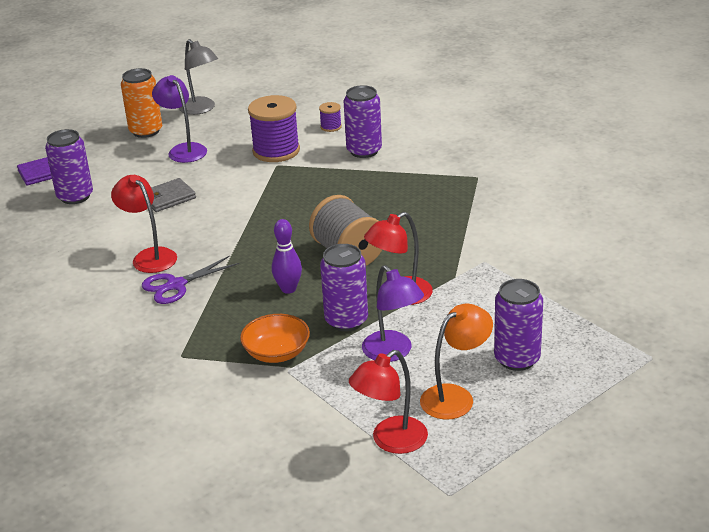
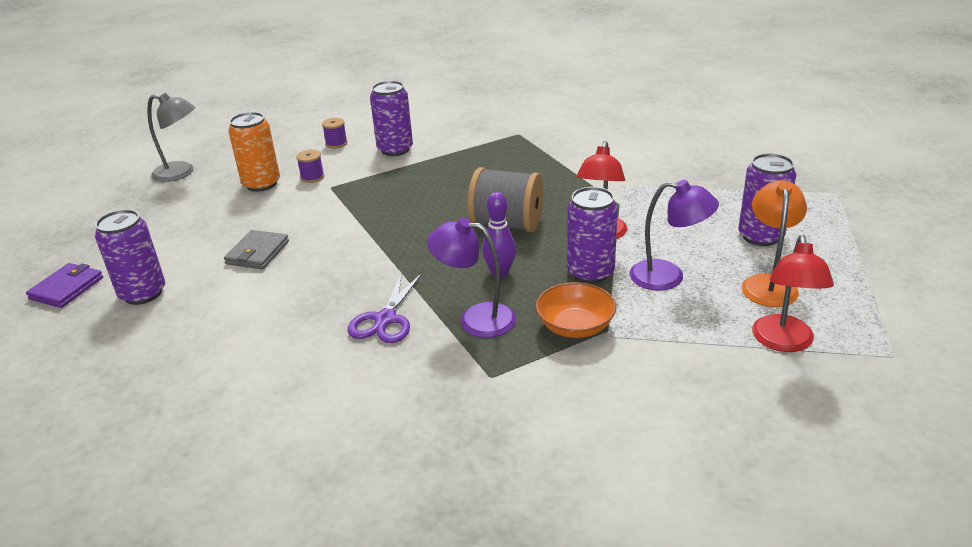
camera: 40 degrees left, 0 degrees up
(146, 131) = (144, 209): orange can -> orange can (261, 184)
(149, 256) = (316, 308): red lamp -> none
(183, 150) = (212, 209): purple lamp -> purple lamp (476, 319)
(276, 151) = (312, 177): purple spool -> purple spool, size x0.46

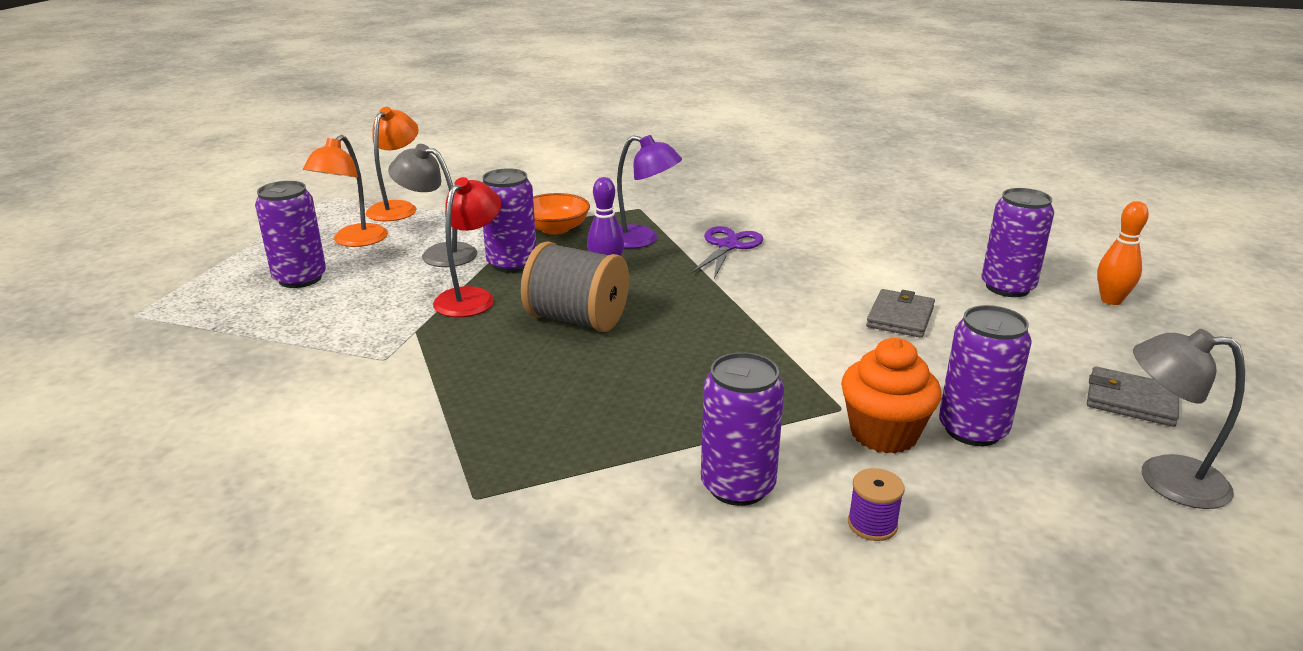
camera: 175 degrees left, 5 degrees down
(67, 288) = (1111, 300): purple wallet -> orange bowling pin
(151, 208) = (1131, 400): none -> grey wallet
(261, 184) = (972, 430): orange can -> purple can
(312, 177) = (883, 433): purple spool -> orange cupcake
(668, 277) = (439, 253): purple lamp -> grey lamp
(784, 342) = (397, 208): red lamp -> orange lamp

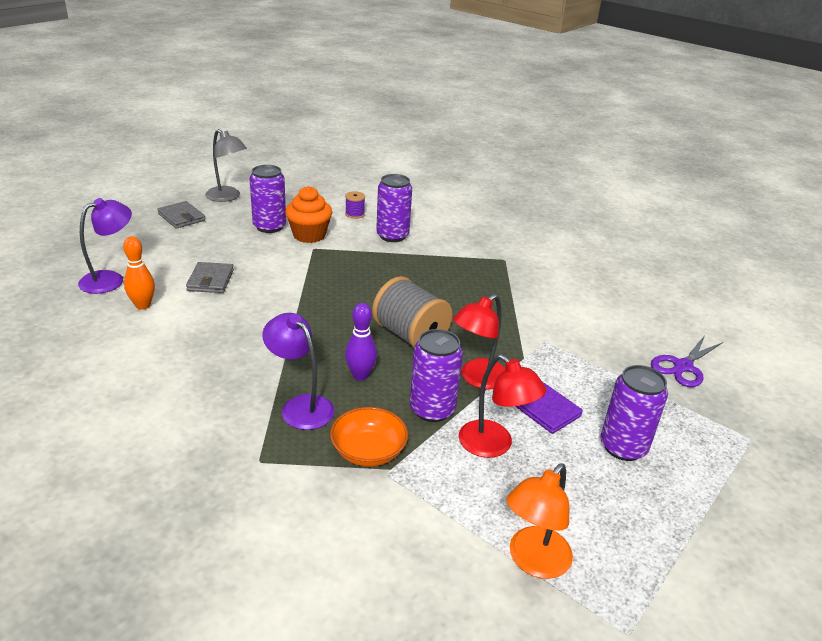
camera: 160 degrees left, 5 degrees up
(354, 241) = (580, 497): orange lamp -> none
(385, 288) = (546, 410): none -> purple wallet
(439, 253) = (494, 445): grey lamp -> red lamp
(728, 246) = (237, 374): purple scissors -> purple scissors (683, 366)
(900, 317) = (210, 280): grey wallet -> grey wallet turned 45 degrees counterclockwise
(1007, 287) = (110, 279): purple can -> purple lamp
(1111, 300) = (73, 255): orange bowling pin -> orange bowling pin (143, 305)

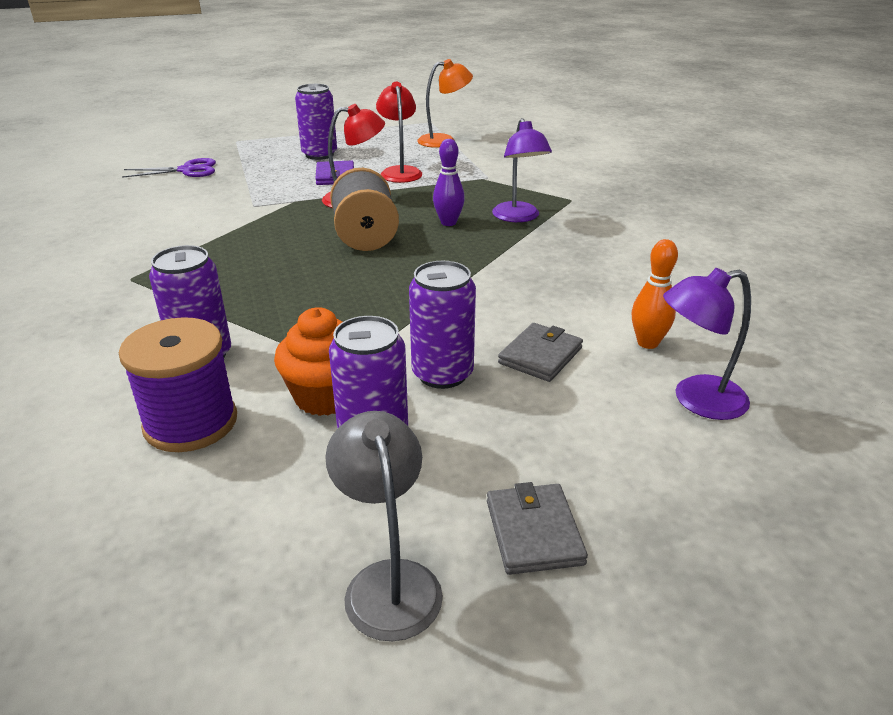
camera: 145 degrees left, 0 degrees up
(355, 214) = (191, 423): purple spool -> purple spool, size x2.17
(368, 451) = (489, 187): orange bowl -> none
(432, 409) = (416, 193): purple can -> purple can (442, 374)

